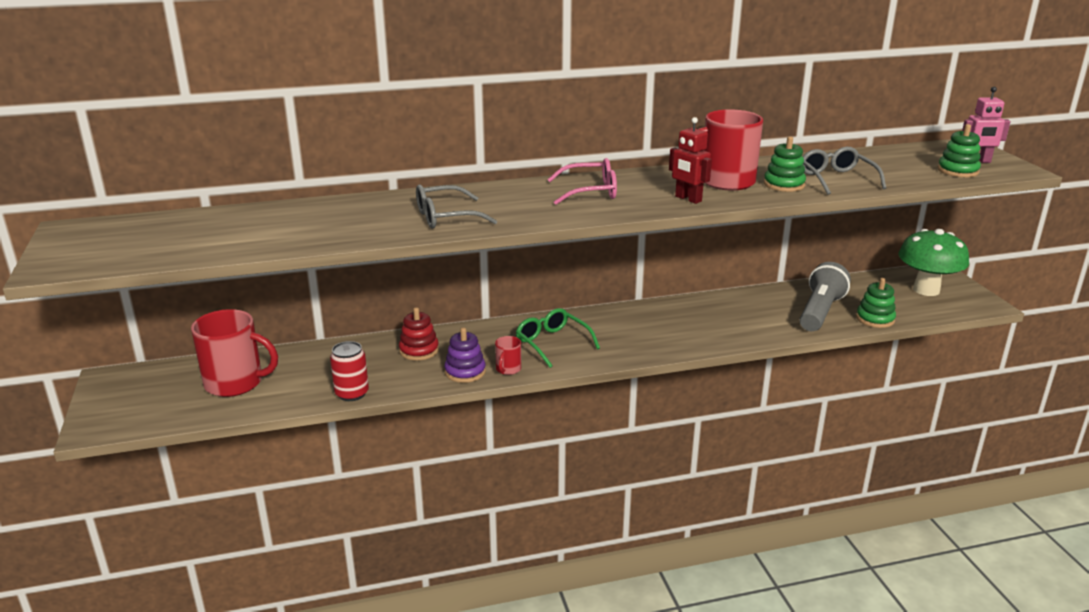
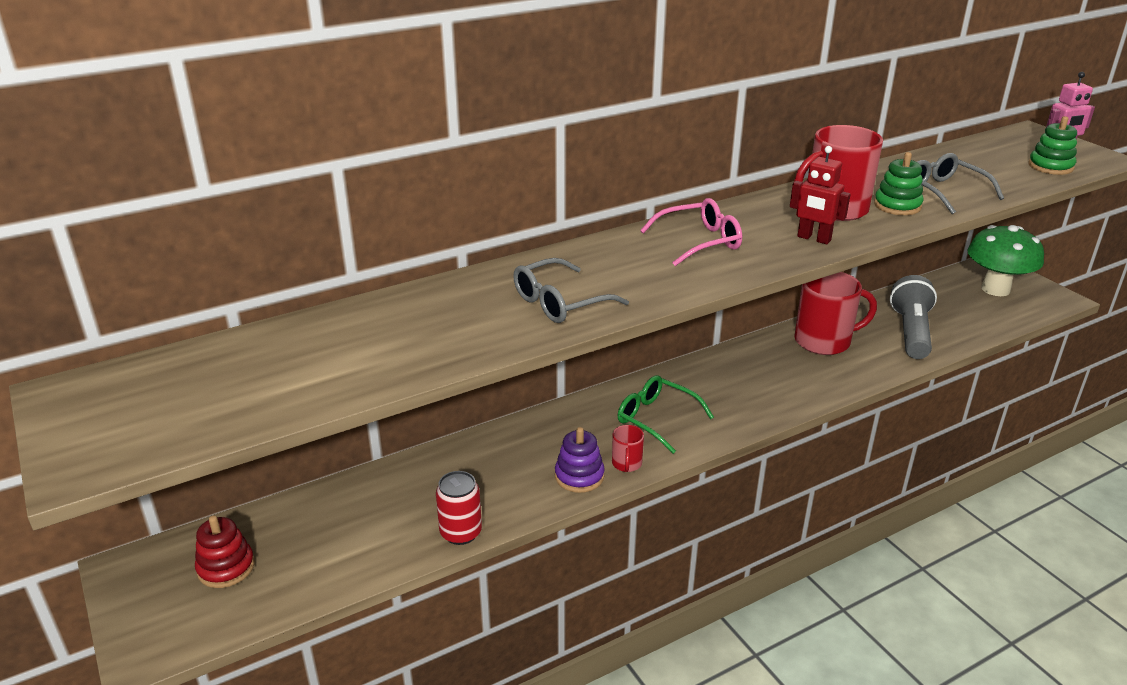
camera: 15 degrees left, 5 degrees up
(235, 383) = (303, 544): red mug -> red mug (824, 341)
(419, 350) = (508, 455): red stacking toy -> red stacking toy (226, 567)
(875, 319) = (969, 333): green stacking toy -> none

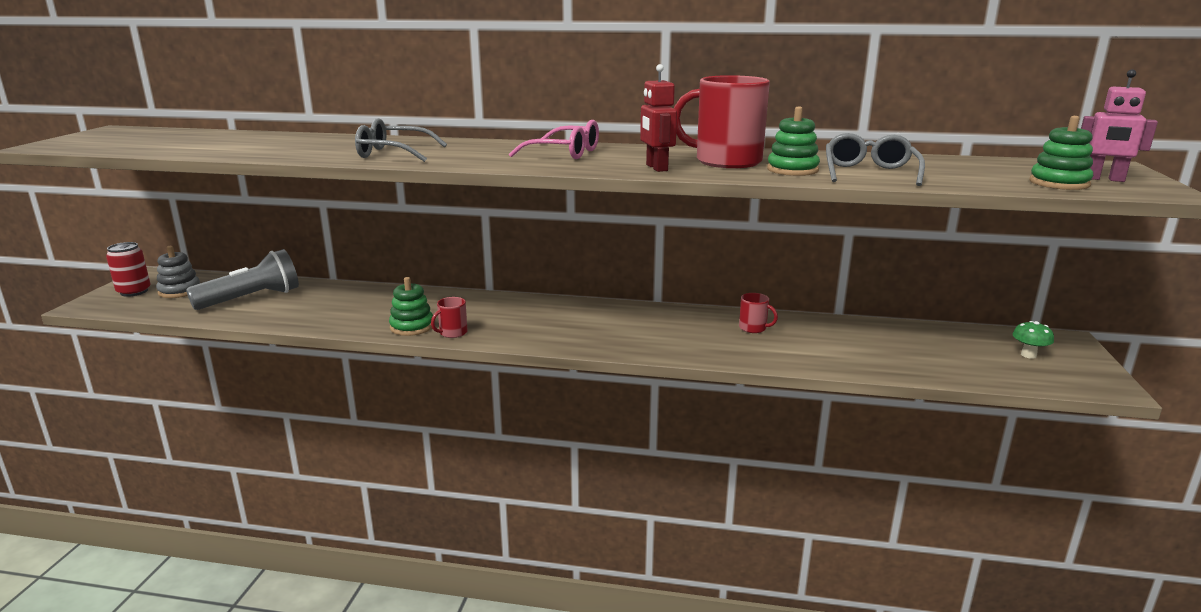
camera: 40 degrees right, 10 degrees down
(226, 567) = (180, 291): red stacking toy -> grey stacking toy
(461, 533) = (296, 323): red can -> red can (134, 291)
(579, 476) = (412, 327): purple stacking toy -> green stacking toy
(656, 419) = (522, 320): green glasses -> none
(824, 341) = (753, 328): red mug -> red mug, size x0.46
(911, 332) = (855, 350): grey flashlight -> grey flashlight (251, 299)
(995, 289) = (1028, 355): green mushroom -> green mushroom, size x0.42

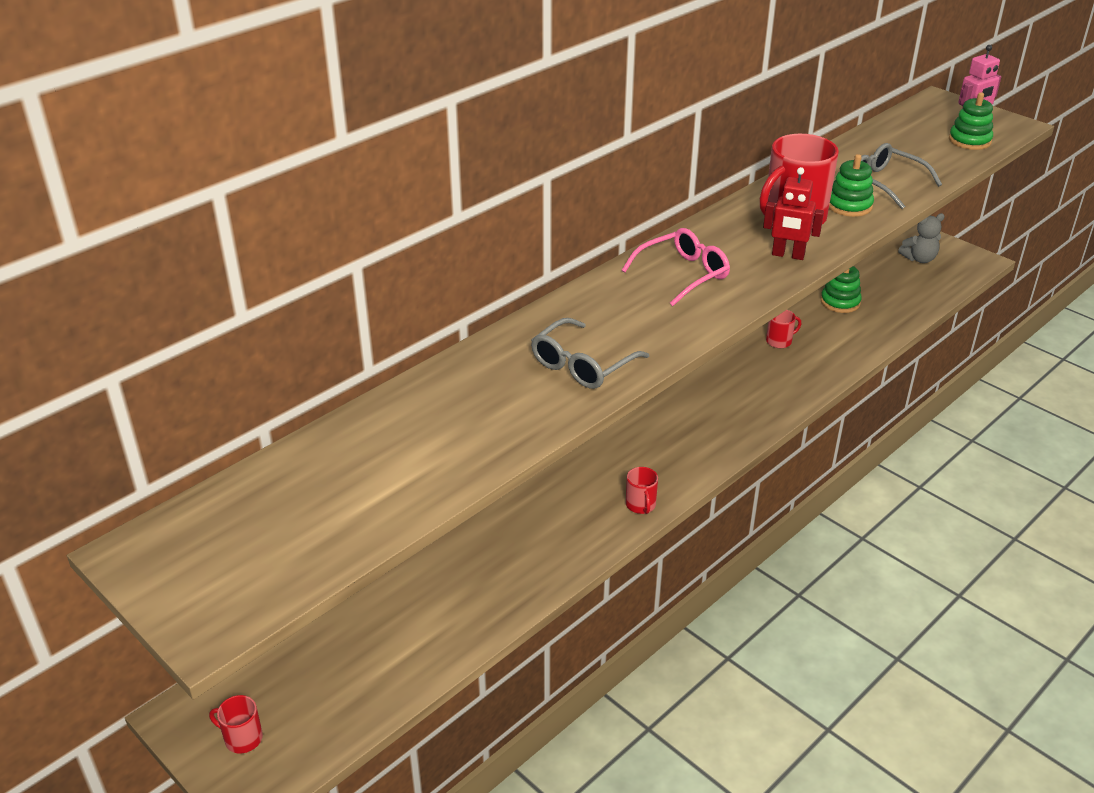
camera: 55 degrees left, 15 degrees up
(134, 291) = (242, 738): red can -> red mug
(180, 291) = (290, 691): grey stacking toy -> none
(251, 299) = (391, 629): grey flashlight -> none
(412, 327) = (600, 526): green stacking toy -> green stacking toy (840, 302)
(1028, 355) = (919, 259): green mushroom -> grey teddy bear

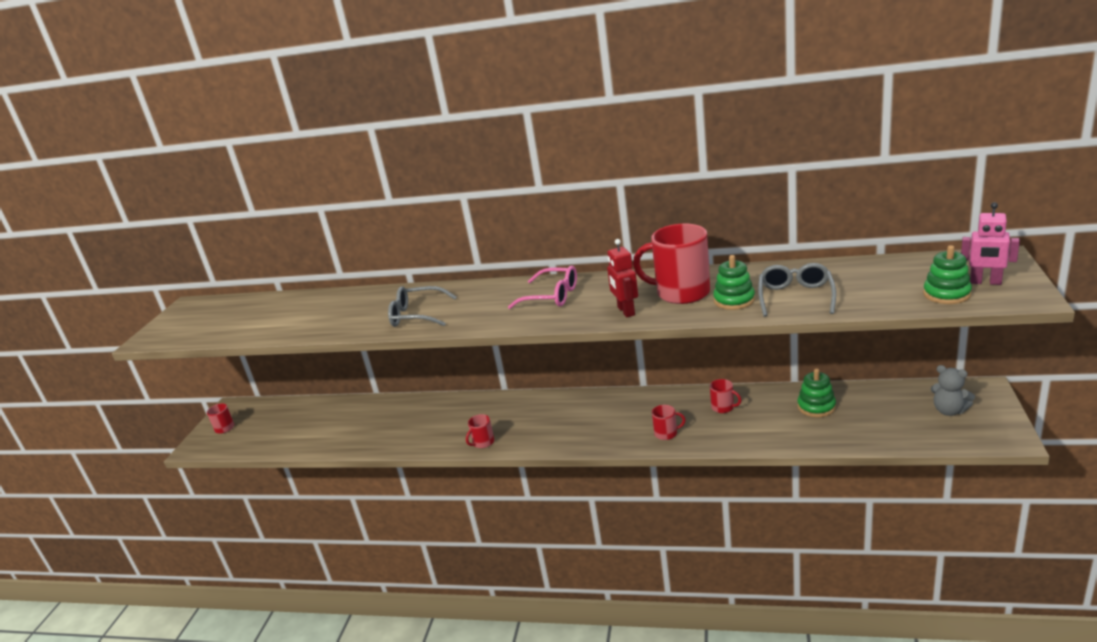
camera: 60 degrees right, 10 degrees down
(781, 389) = (666, 433): none -> red mug

